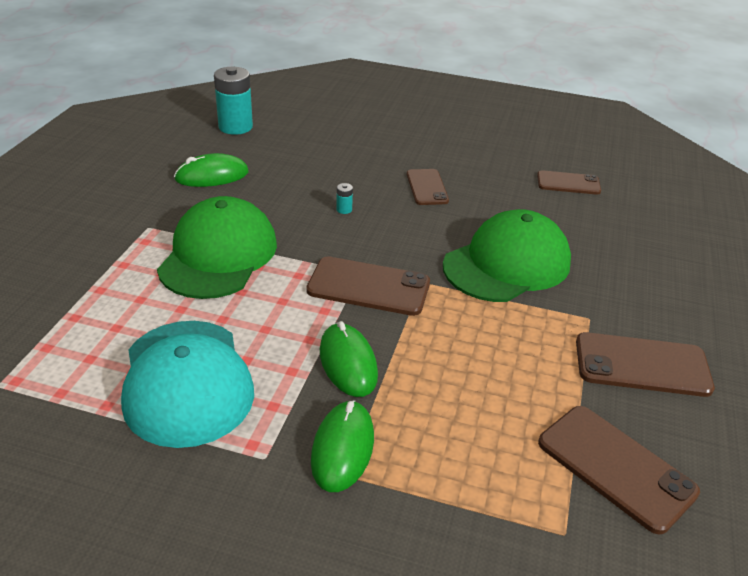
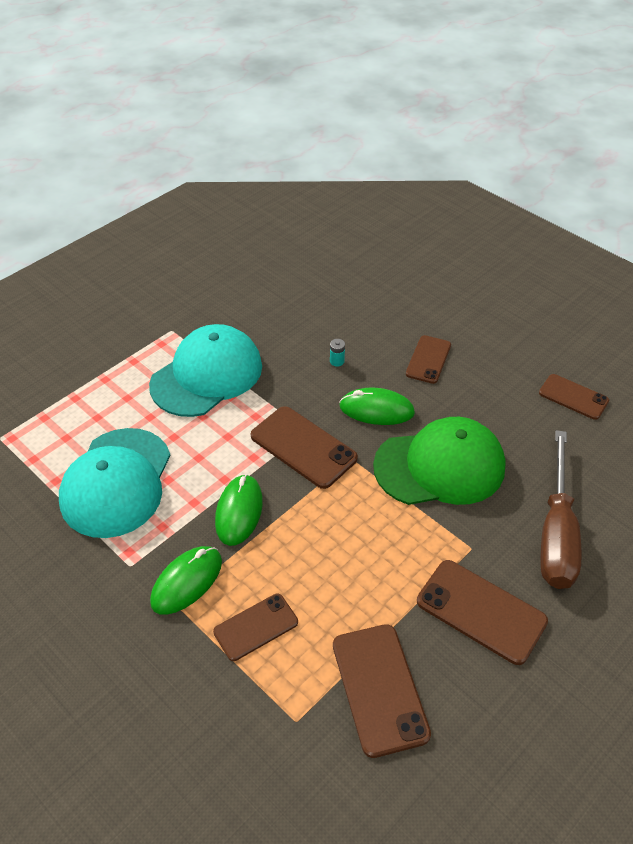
camera: 30 degrees right, 10 degrees up
(212, 176) = (251, 291): green mouse -> green mouse (376, 410)
(218, 255) = (207, 375): green cap -> turquoise cap
(235, 127) = (303, 241): turquoise battery -> none
(451, 462) = (256, 627): none -> brown phone
(645, 283) = (556, 533): none -> brown screwdriver

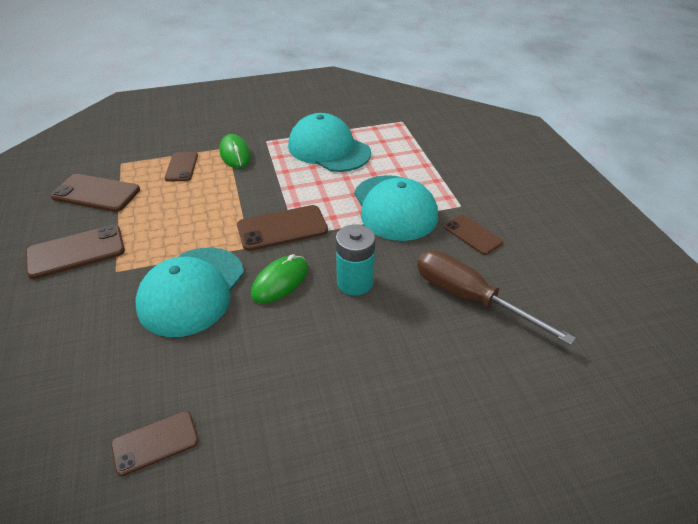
camera: 120 degrees right, 5 degrees down
(239, 512) = (260, 184): green mouse -> none
(337, 361) = (355, 282): turquoise battery -> turquoise battery, size x2.49
(428, 359) = (306, 347): brown phone -> brown phone (472, 235)
(440, 466) = (192, 291): green cap -> turquoise cap
(556, 533) = (66, 325): brown screwdriver -> brown screwdriver (470, 298)

